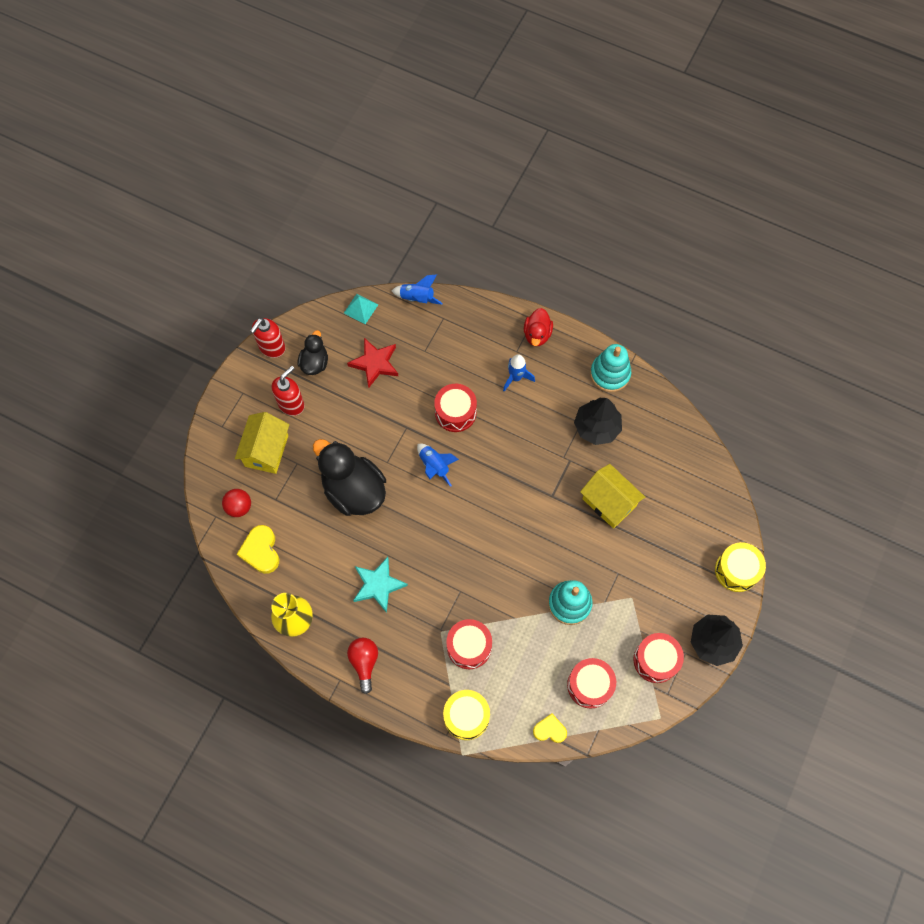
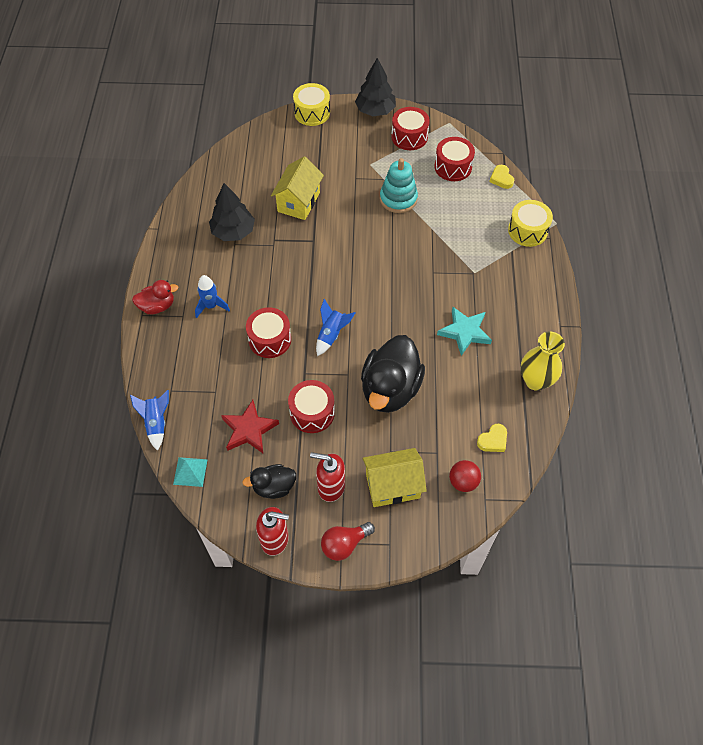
camera: 115 degrees left, 10 degrees down
(261, 551) = (493, 440): yellow heart -> yellow heart, size x0.66
(364, 662) = (534, 314): red light bulb -> red light bulb (344, 544)
(469, 646) = (474, 249): red drum -> red drum (312, 413)
(610, 374) = (176, 239): turquoise stacking toy -> none

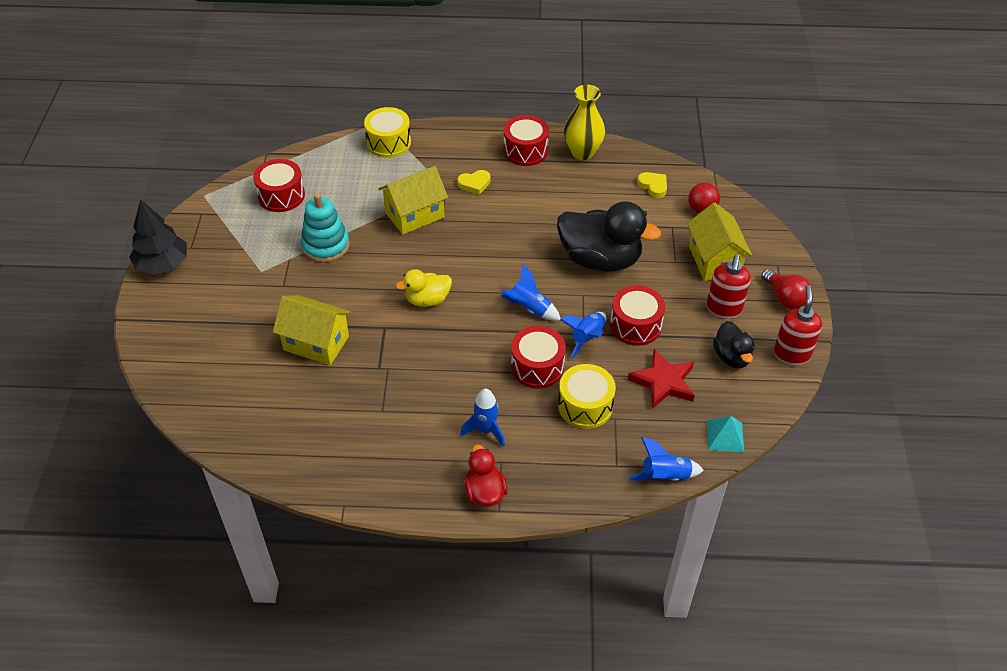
camera: 90 degrees left, 10 degrees down
(233, 232) = (360, 413): black tree -> none
(298, 375) = (587, 338): none -> blue rocket
(312, 113) = (148, 331): yellow drum -> yellow drum (585, 406)
(341, 266) = (427, 300): none -> yellow duck
(409, 137) = (220, 232): red drum -> red drum (525, 151)
(437, 253) = (414, 215): none -> yellow house
(464, 332) = (524, 199): turquoise star -> none
(501, 179) = (307, 157): yellow heart -> yellow heart (474, 184)

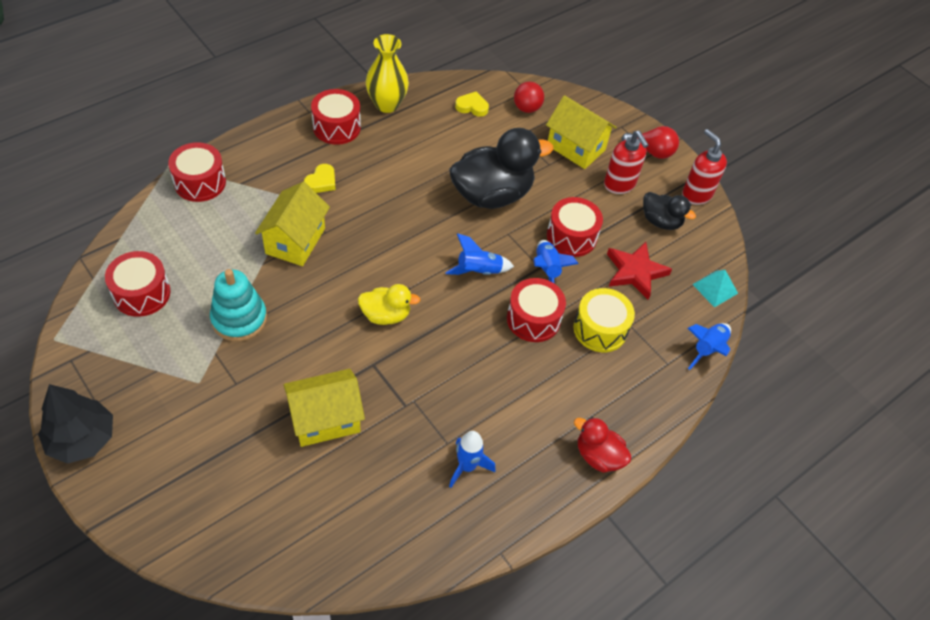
camera: 45 degrees left, 5 degrees up
(388, 143) = (200, 182): yellow drum -> red drum
(427, 300) = (386, 315): yellow duck -> yellow duck turned 120 degrees counterclockwise
(486, 430) = (547, 402): blue rocket -> blue rocket (467, 467)

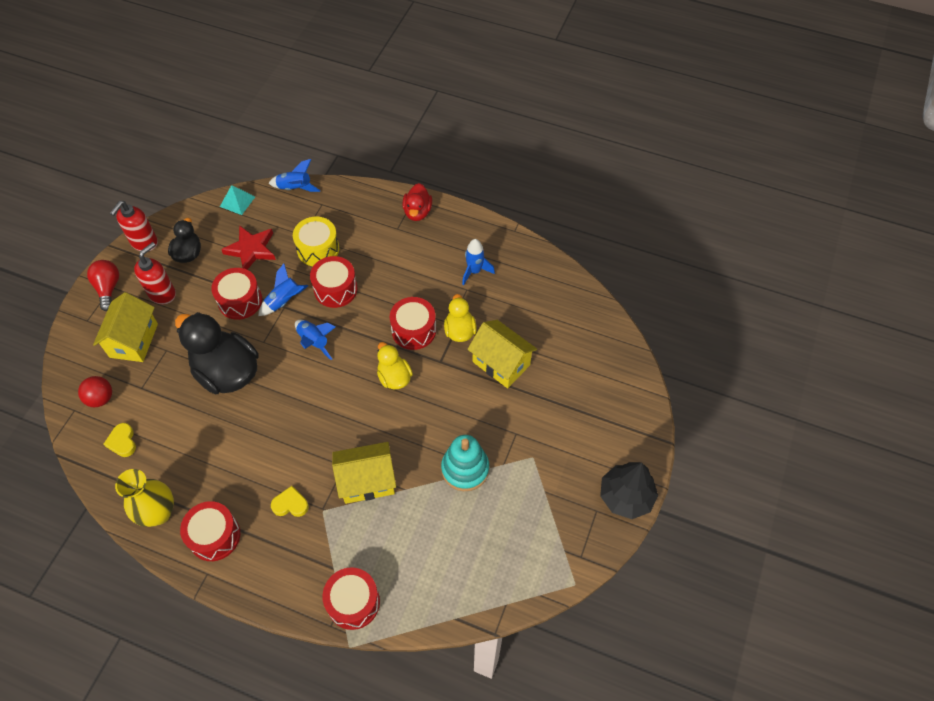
camera: 115 degrees left, 5 degrees up
(142, 293) = (492, 555): red drum -> red drum (414, 330)
(396, 403) = (459, 331): none -> yellow duck

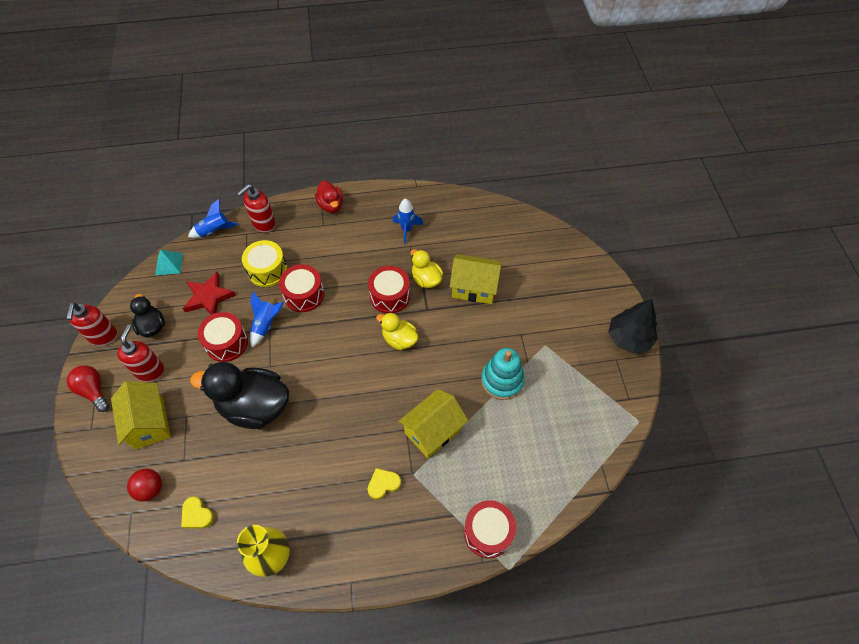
camera: 30 degrees left, 0 degrees up
(214, 536) = (336, 547): red drum -> none
(314, 342) = (314, 344): blue rocket -> none
(343, 202) = (263, 224): none -> red soap dispenser

